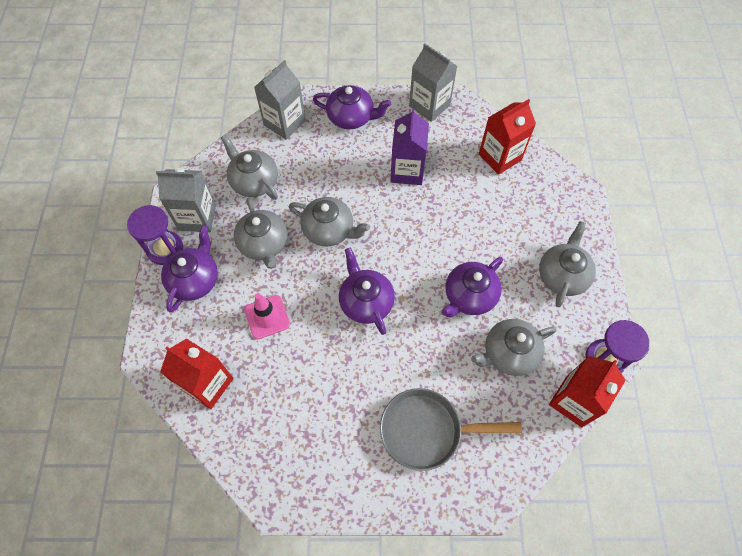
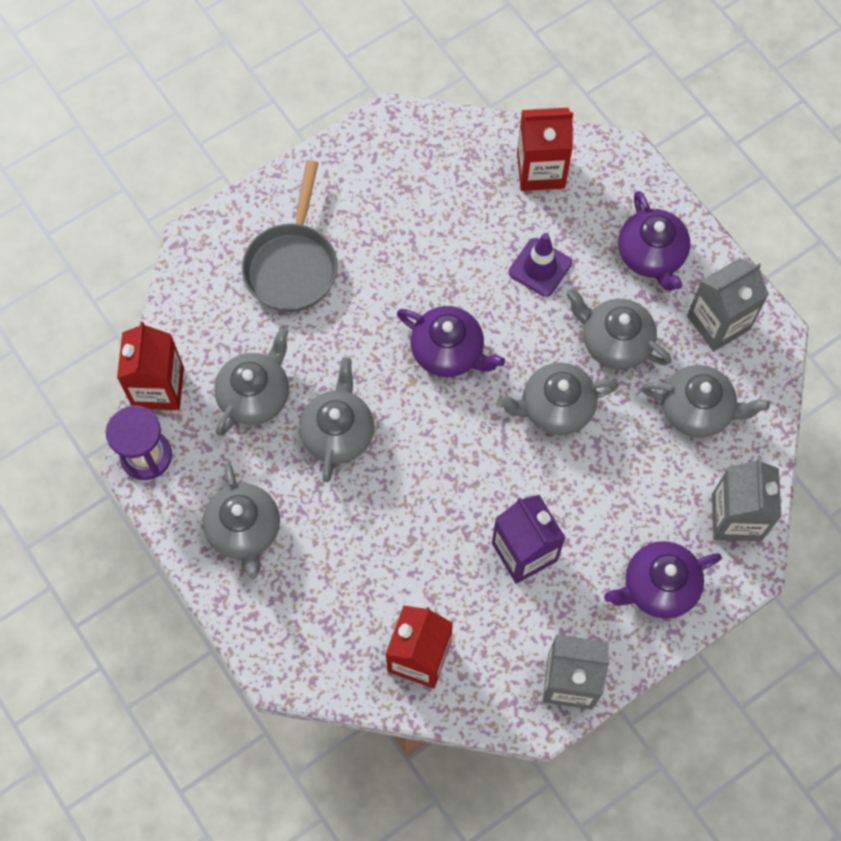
camera: 145 degrees right, 5 degrees up
(165, 249) = (716, 265): purple hourglass -> none
(267, 317) = (540, 267): pink traffic cone -> purple traffic cone
(427, 430) = (292, 265): grey pan -> grey pan turned 135 degrees clockwise
(469, 296) = (338, 432): purple teapot -> grey teapot

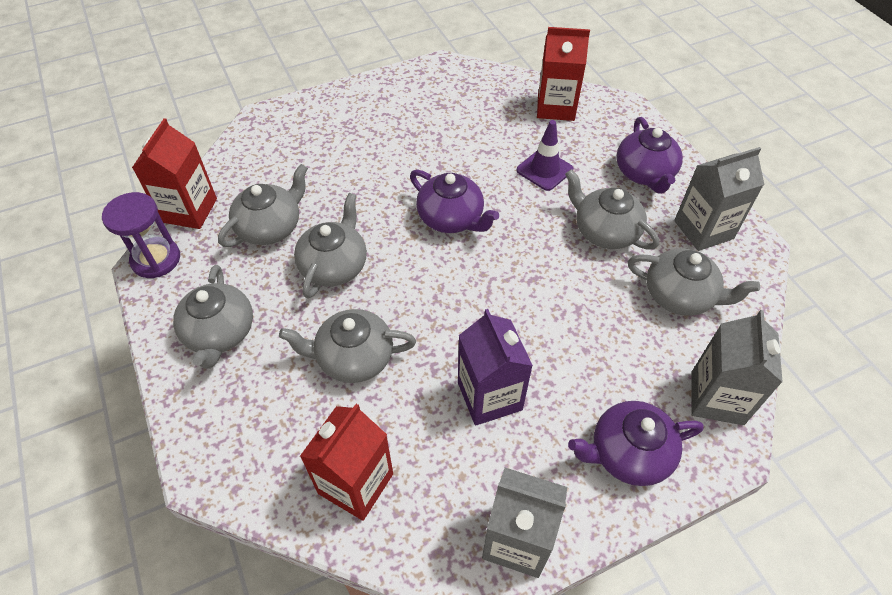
camera: 10 degrees right, 15 degrees down
(292, 265) = (334, 142): grey pan -> none
(555, 407) = (542, 274): grey teapot -> grey teapot (353, 358)

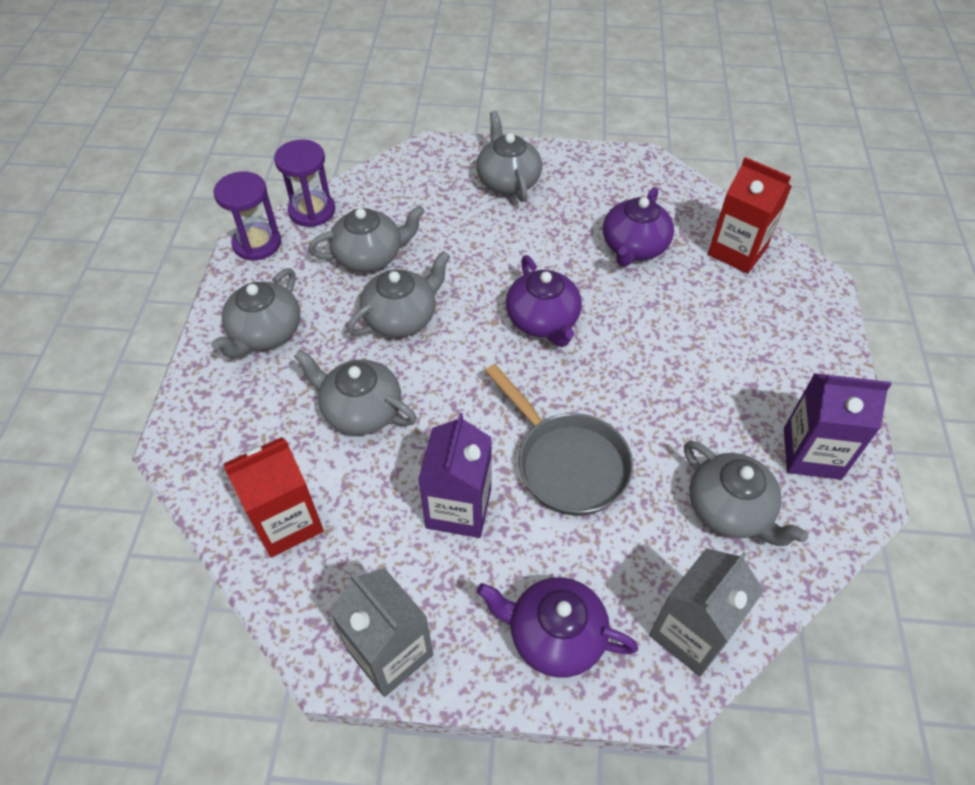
camera: 30 degrees right, 0 degrees up
(189, 210) = (312, 211): red carton -> purple hourglass
(544, 170) = (676, 312): purple traffic cone -> none
(545, 319) = (566, 463): none -> grey pan
(605, 231) = (695, 404): grey teapot -> grey teapot (508, 181)
(644, 173) = (787, 363): purple teapot -> purple teapot (634, 247)
(703, 229) = (812, 453): grey carton -> purple carton

